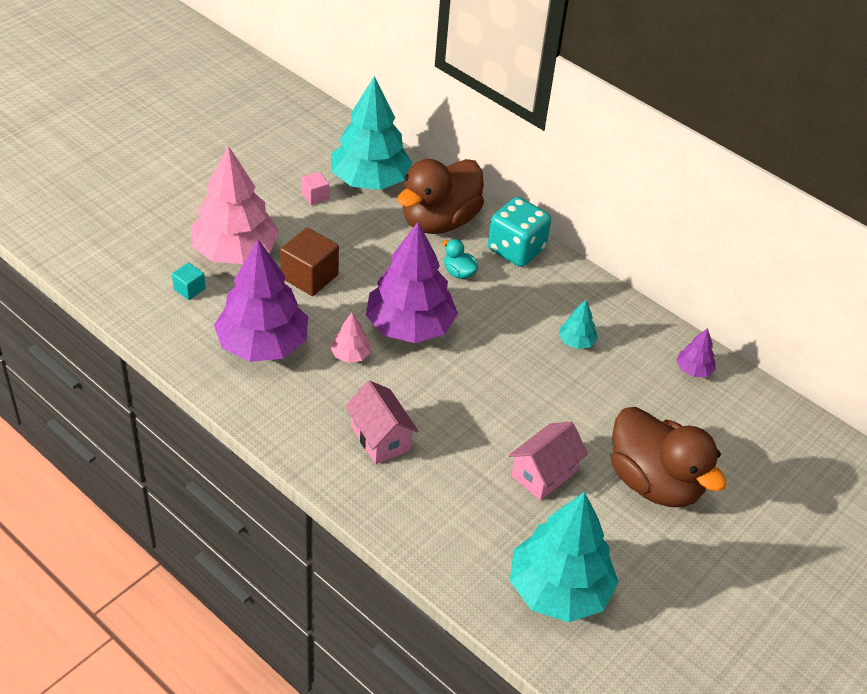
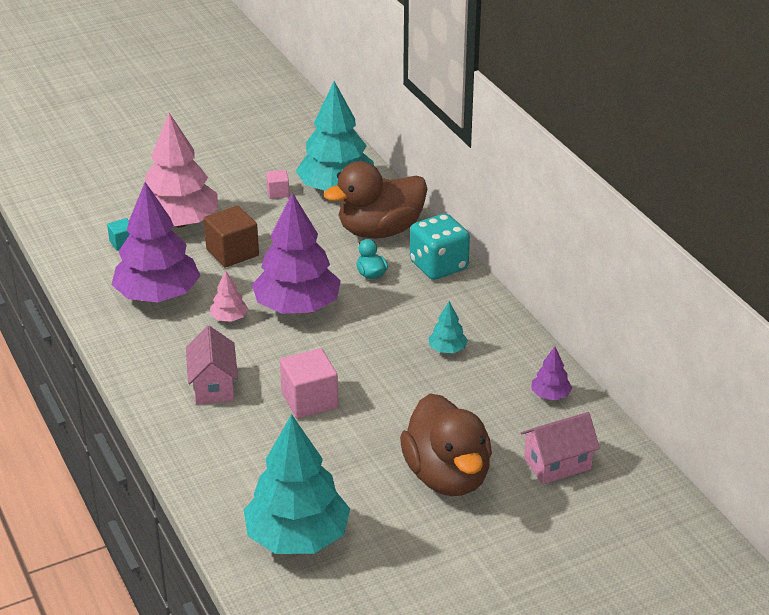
camera: 25 degrees right, 10 degrees down
(482, 431) = (309, 400): none -> pink cube
(544, 473) = (345, 445): pink house -> pink house (557, 464)

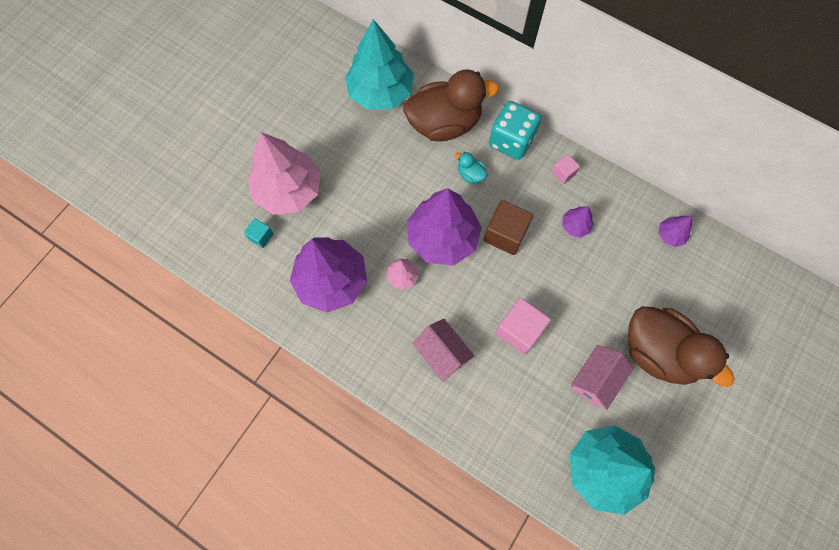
camera: 30 degrees left, 35 degrees up
(232, 252) = (353, 203): brown cube -> brown cube (505, 234)
(278, 192) = (339, 118): pink cube -> pink cube (563, 173)
(380, 231) = (444, 124): brown duck -> brown duck turned 135 degrees counterclockwise
(447, 349) = (575, 226): turquoise tree -> purple tree
(557, 464) = (717, 299): pink house -> pink house (594, 380)

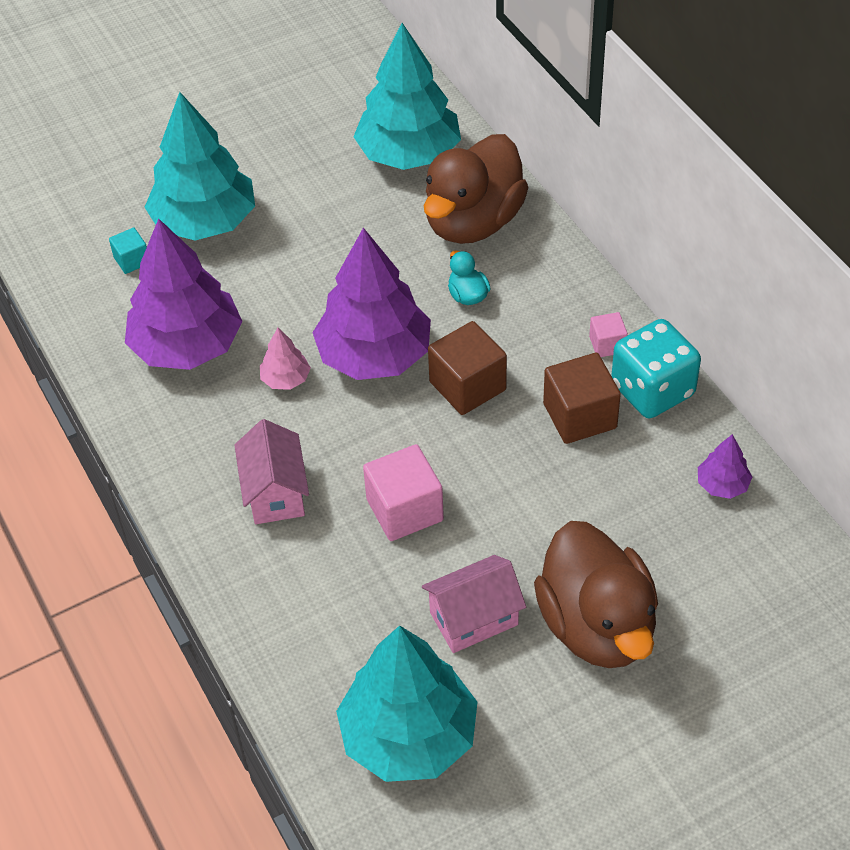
camera: 30 degrees right, 20 degrees down
(288, 190) = (205, 221): pink tree -> turquoise tree
(444, 124) = (473, 222): brown duck -> brown duck turned 105 degrees clockwise
(511, 141) = (556, 277): turquoise dice -> turquoise dice (652, 390)
(575, 226) = (579, 416): purple tree -> brown cube

